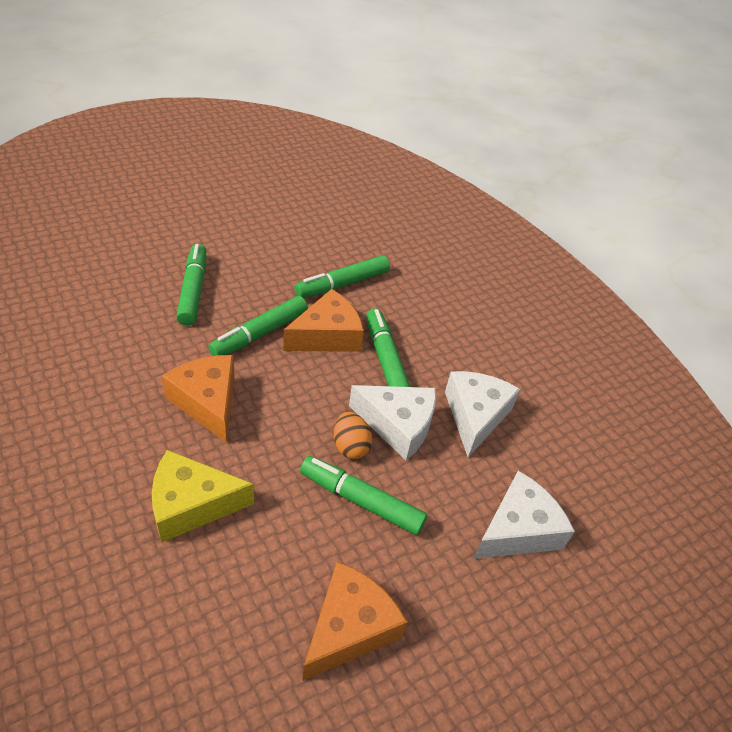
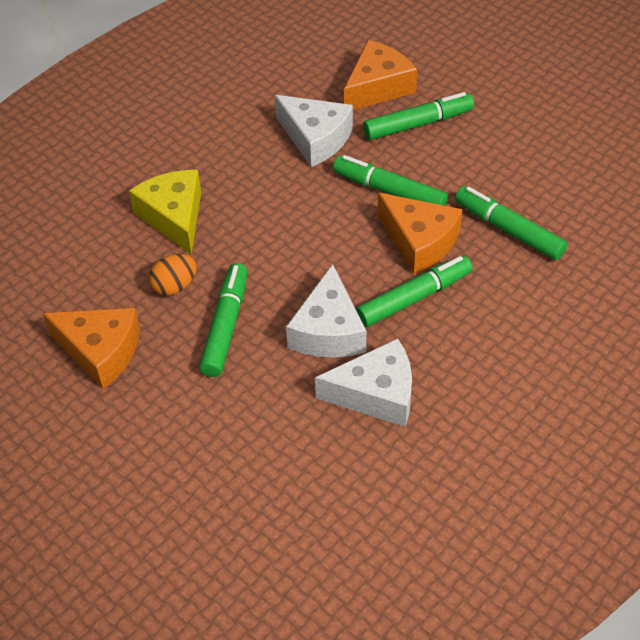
camera: 80 degrees right, 5 degrees up
(207, 402) = (283, 186): orange cheese -> orange cheese (378, 87)
(350, 446) = (283, 301): orange egg -> orange egg (175, 286)
(517, 529) = (245, 457): white cheese -> white cheese (315, 138)

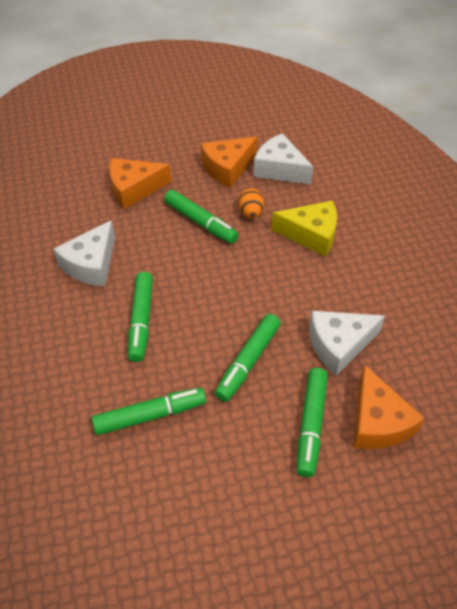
camera: 120 degrees right, 0 degrees up
(328, 331) = (155, 265): white cheese -> white cheese (279, 169)
(389, 191) = (248, 361): green marker -> green marker turned 150 degrees clockwise
(419, 241) = (186, 352): orange cheese -> orange cheese (134, 189)

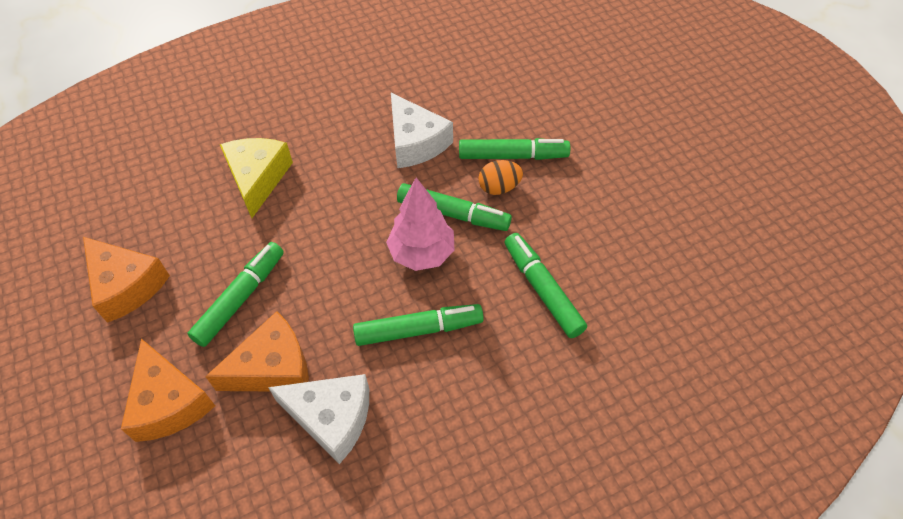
camera: 100 degrees left, 5 degrees up
(211, 332) = (422, 253): none -> pink tree
(251, 213) = (221, 244): orange egg -> orange egg (499, 187)
(279, 169) = (132, 224): white cheese -> none
(377, 421) = (495, 110): orange cheese -> orange cheese (273, 367)

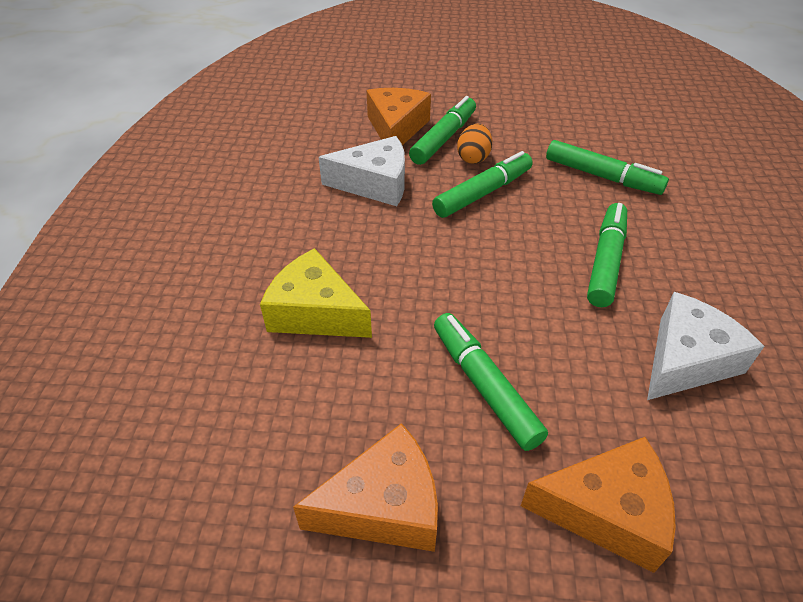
camera: 60 degrees left, 10 degrees down
(273, 367) = (599, 388): orange cheese -> orange cheese (396, 128)
(422, 253) = (516, 227): pink tree -> none
(542, 290) = (602, 176): green marker -> green marker turned 150 degrees counterclockwise

